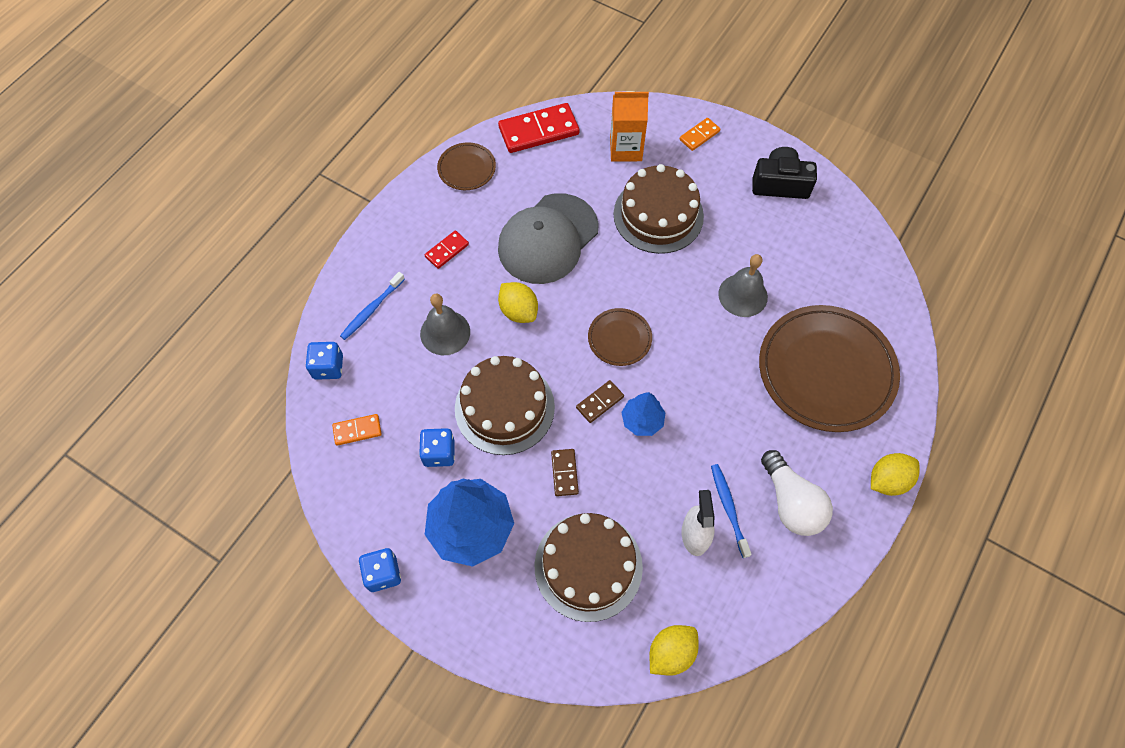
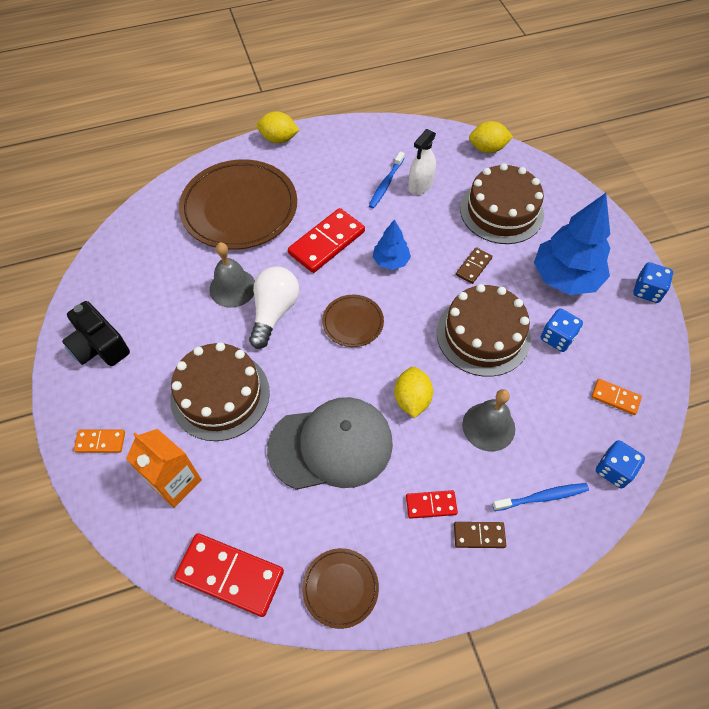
camera: 140 degrees left, 5 degrees down
(600, 402) = (409, 291): brown domino -> brown domino (479, 535)
(715, 396) = (326, 242): none -> red domino
(791, 503) = (346, 164): white light bulb -> white light bulb (274, 312)

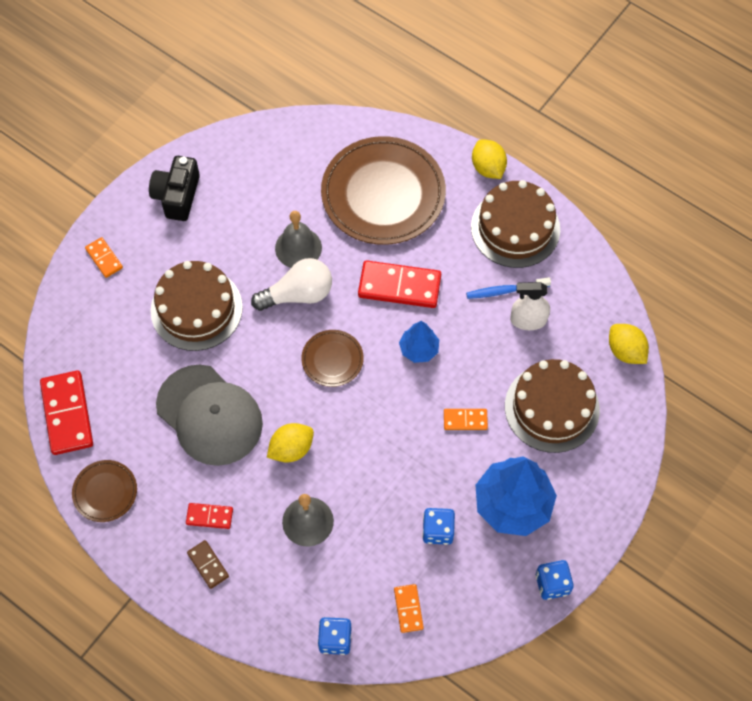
camera: 55 degrees right, 5 degrees up
(175, 482) = (108, 330): orange carton -> none
(431, 505) = (209, 516): red domino -> red domino turned 45 degrees counterclockwise
(473, 266) = (465, 420): brown domino -> orange domino
(483, 335) = (395, 468): brown cake -> brown cake (515, 228)
(542, 497) = (271, 595): blue toothbrush -> none

